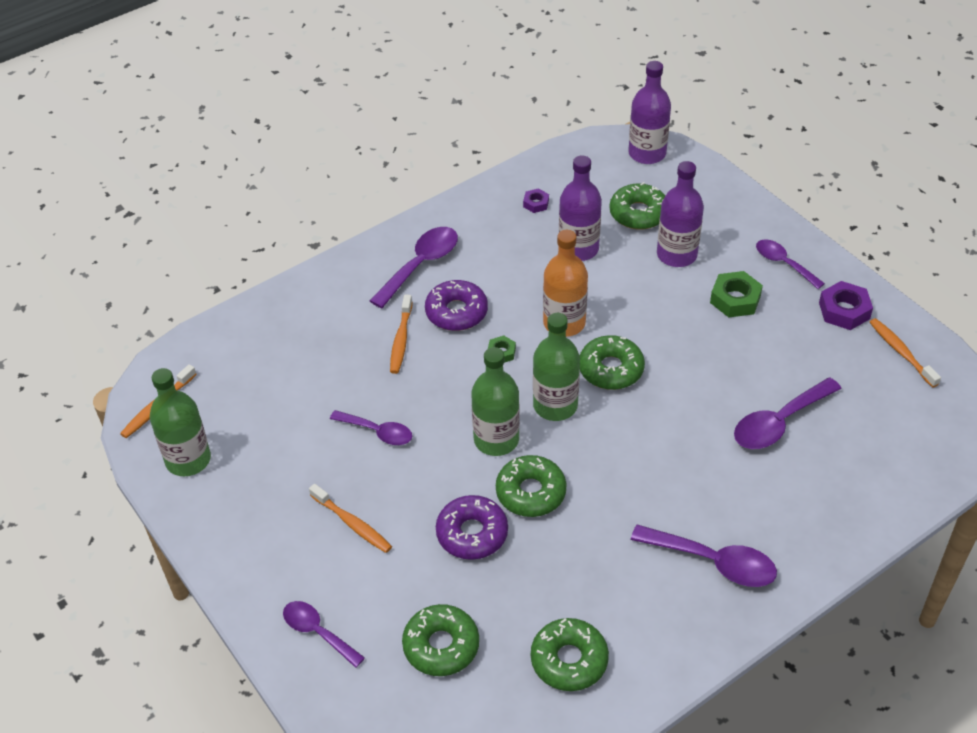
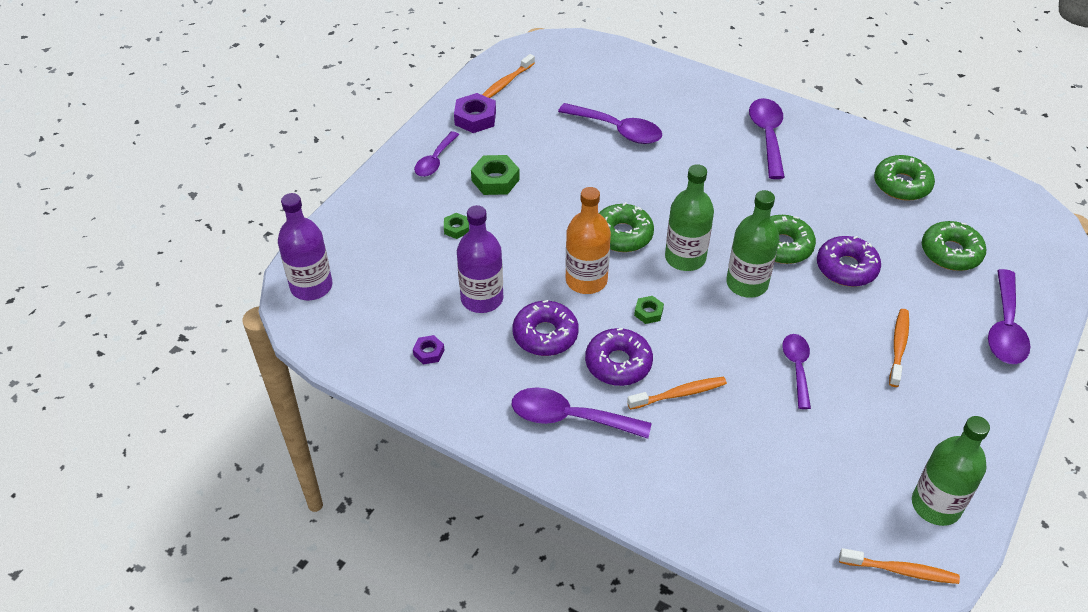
camera: 115 degrees left, 0 degrees up
(318, 632) = (1005, 328): purple spoon -> purple spoon, size x1.52
(515, 276) = (545, 335): none -> purple donut
(638, 213) = (410, 269): green donut -> none
(676, 255) = (456, 228): purple bottle -> green nut

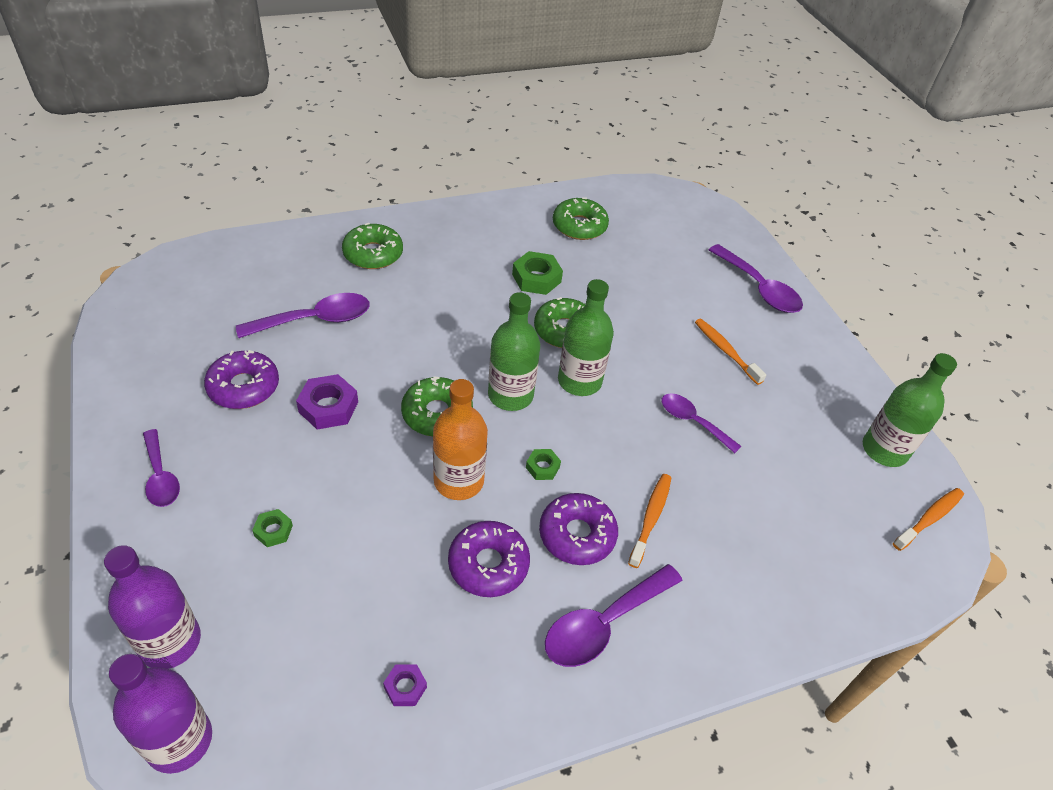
camera: 55 degrees left, 0 degrees up
(475, 118) = (153, 400): purple nut -> purple nut (328, 407)
(482, 299) = (388, 581): purple bottle -> purple bottle (170, 642)
(495, 180) = (253, 449): green nut -> green nut (536, 278)
(505, 83) = (145, 344): orange toothbrush -> none
(767, 136) = (445, 247): purple spoon -> none
(846, 268) = (625, 316): purple donut -> purple donut (244, 387)
(951, 253) = (667, 256): green donut -> green donut (373, 254)

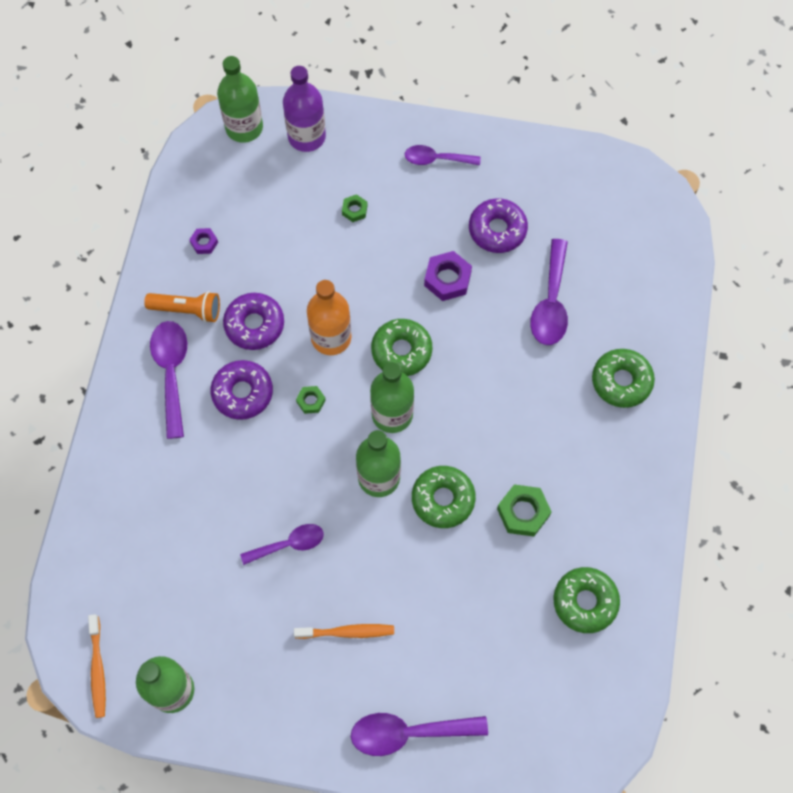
camera: 125 degrees right, 20 degrees up
(179, 740) = (244, 127): purple bottle -> green bottle
(513, 652) = (187, 310): none -> orange flashlight
(651, 518) = (225, 452): orange toothbrush -> none

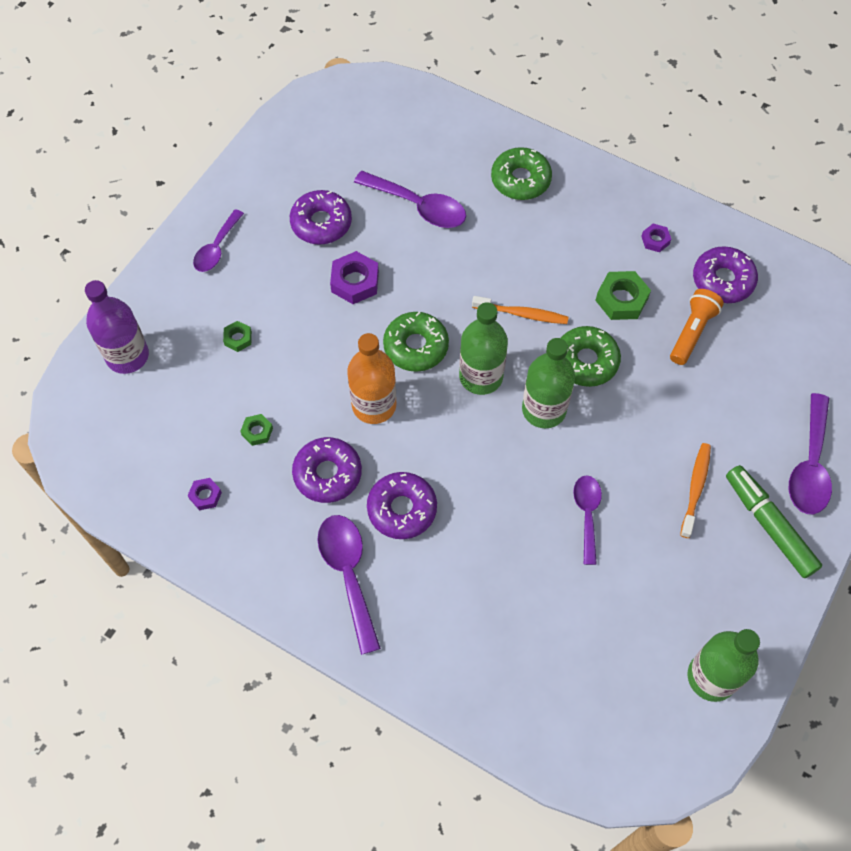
camera: 70 degrees left, 5 degrees down
(98, 669) = (668, 751): orange toothbrush -> orange toothbrush (522, 314)
(171, 373) = (349, 575): purple spoon -> purple spoon turned 60 degrees clockwise
(187, 310) = (280, 537): orange flashlight -> orange flashlight (692, 332)
(244, 127) = (82, 413): green bottle -> none
(311, 401) = (437, 446): green nut -> green nut (257, 431)
(333, 708) = (769, 525): none -> green marker
(585, 602) = (723, 280): green donut -> purple donut
(605, 525) = (655, 240): none -> purple nut

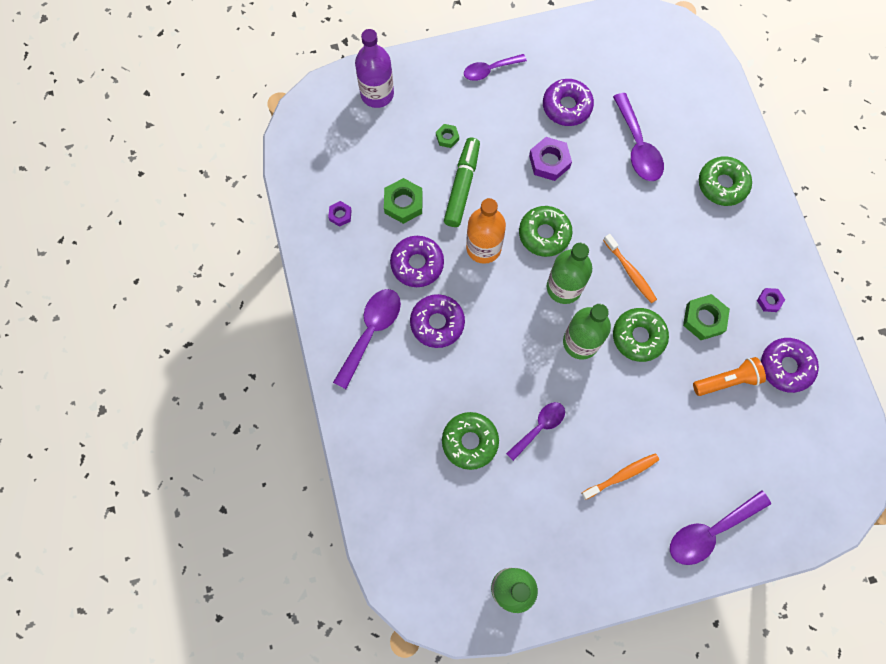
camera: 45 degrees right, 10 degrees up
(257, 431) = (403, 203): green nut -> green nut, size x1.77
(542, 585) = (470, 442): none -> green donut
(769, 525) = (643, 540): green marker -> green marker (462, 186)

